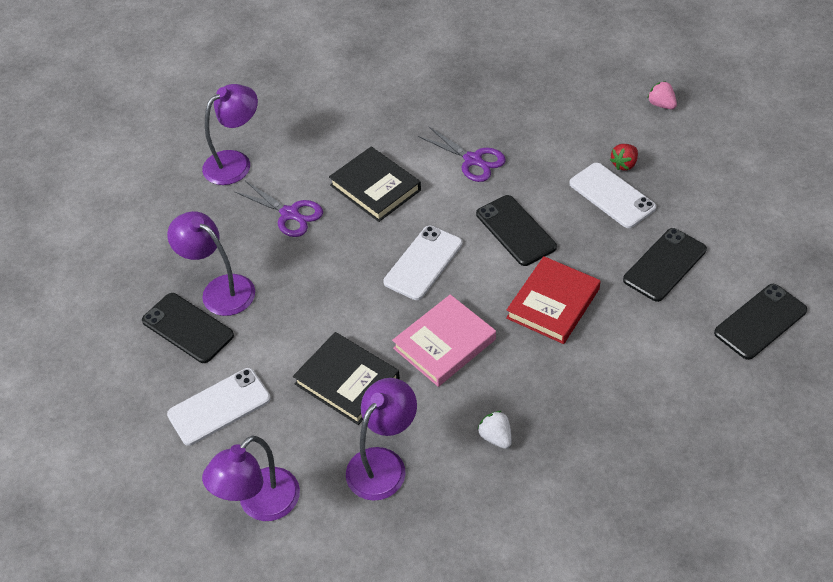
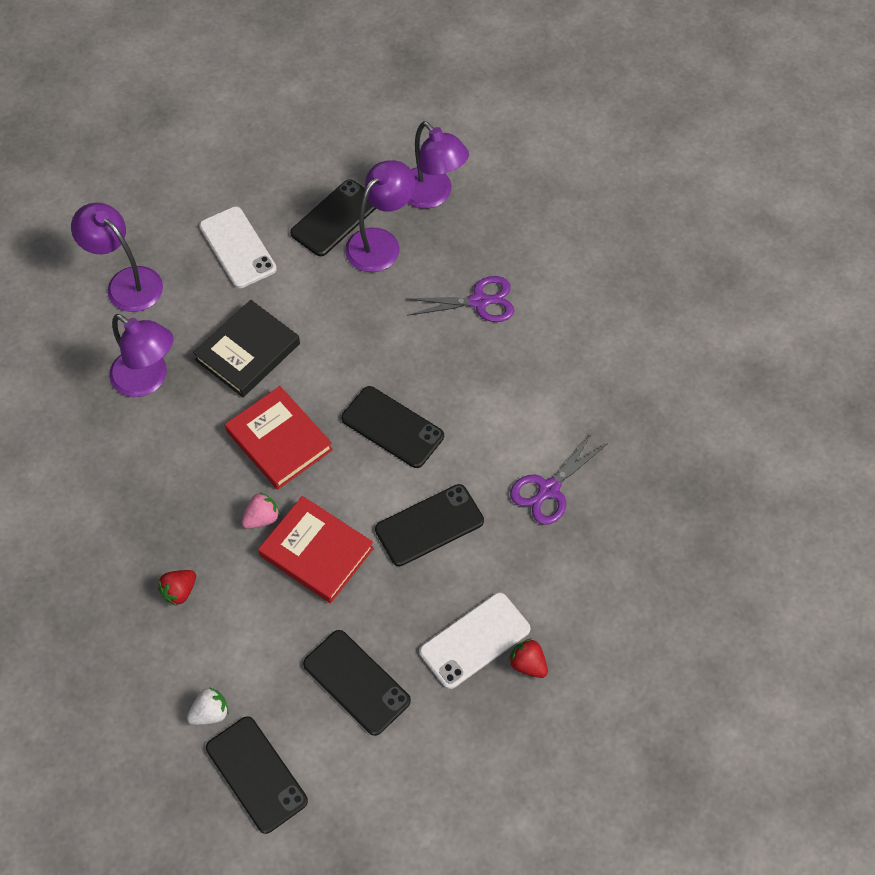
camera: 90 degrees right, 10 degrees up
(235, 162) = (563, 249): purple lamp -> purple lamp (432, 195)
(290, 214) = (479, 301): purple scissors -> purple scissors turned 135 degrees counterclockwise
(375, 187) = (512, 385): black book -> none
(423, 263) = (392, 427): white phone -> black phone
(444, 344) = (279, 441): pink book -> red book
(496, 437) = (157, 478): white strawberry -> white strawberry (210, 713)
(610, 400) = (179, 591): none -> red strawberry
(661, 104) = (638, 731): pink strawberry -> pink strawberry (262, 518)

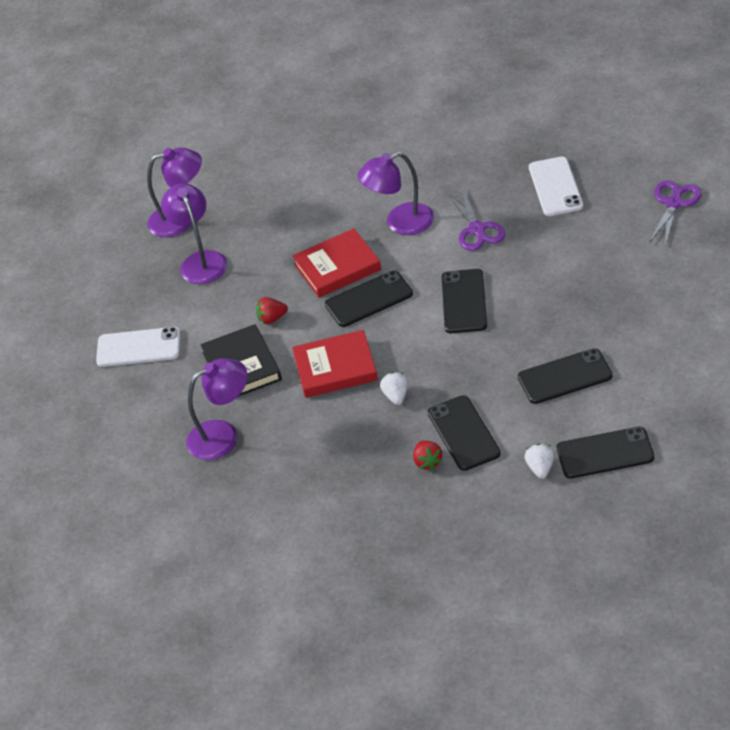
camera: 55 degrees left, 15 degrees down
(126, 282) = (118, 427): purple lamp -> purple lamp (400, 223)
(262, 518) = (396, 396): pink strawberry -> white strawberry
(316, 552) = (445, 371): red book -> red book (337, 267)
(335, 218) = (157, 281): black phone -> black phone (463, 433)
(474, 640) = (570, 303): white phone -> white phone (555, 187)
(479, 301) = (295, 221): purple scissors -> purple scissors (674, 203)
(528, 664) = (604, 280): red strawberry -> red strawberry (272, 318)

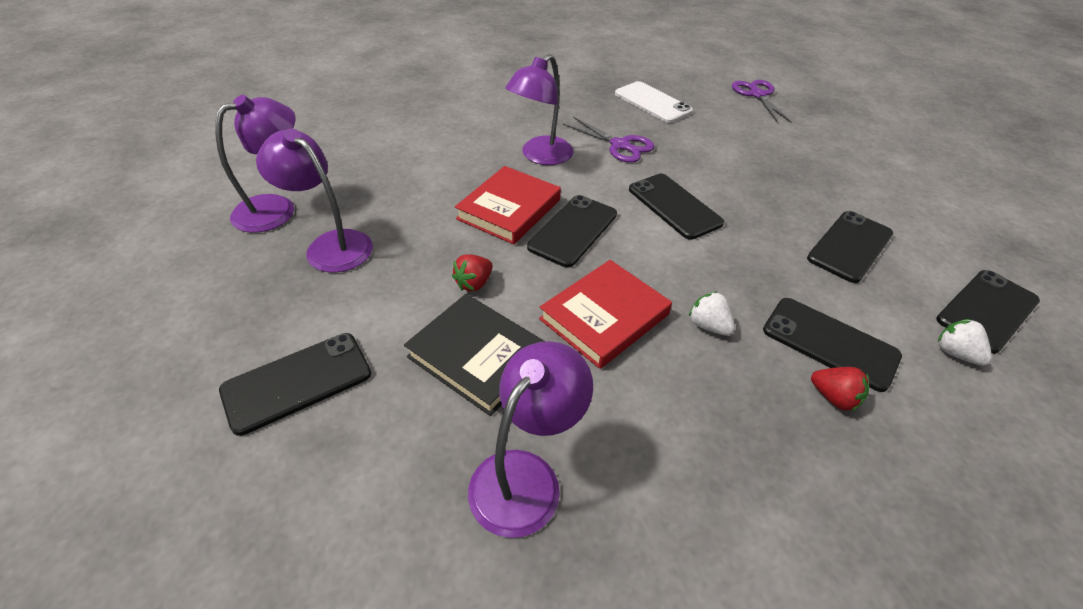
camera: 40 degrees left, 0 degrees up
(138, 347) = (297, 382): white phone -> black phone

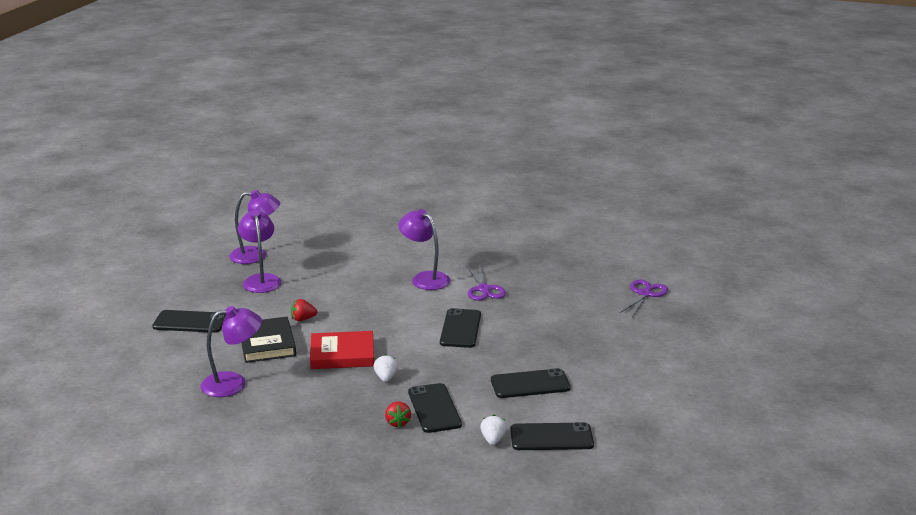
camera: 40 degrees right, 20 degrees down
(509, 209) = (366, 296): red book -> none
(540, 156) = (425, 278): purple lamp -> purple lamp turned 60 degrees clockwise
(573, 230) = (384, 318): black phone -> none
(652, 103) = (553, 273): white phone -> none

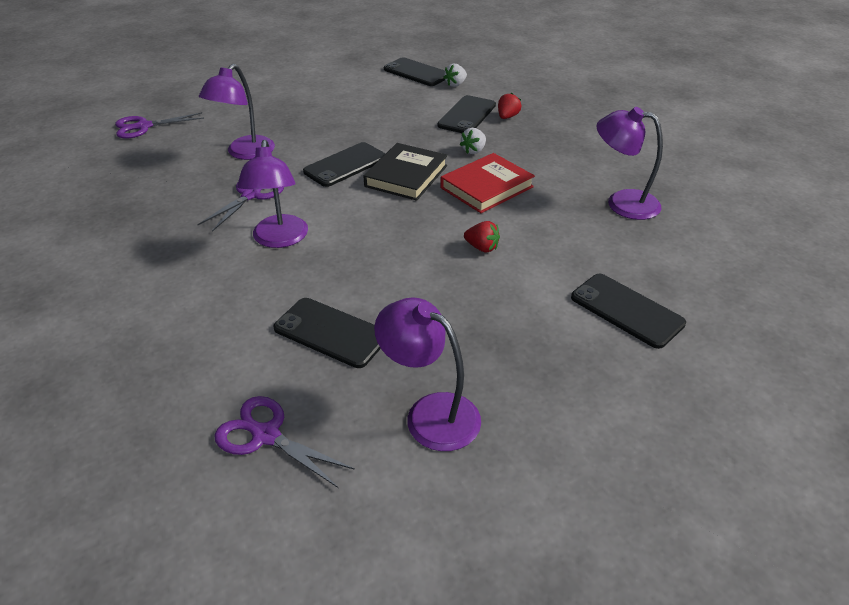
camera: 140 degrees left, 15 degrees up
(261, 280) = (472, 346): purple lamp -> purple lamp (245, 153)
(267, 344) = (551, 233): black book -> black book (406, 176)
(315, 229) = (266, 435): none -> purple scissors
(342, 354) = (486, 187): red book -> red book turned 75 degrees counterclockwise
(530, 384) = (372, 103): black phone -> black phone (331, 332)

